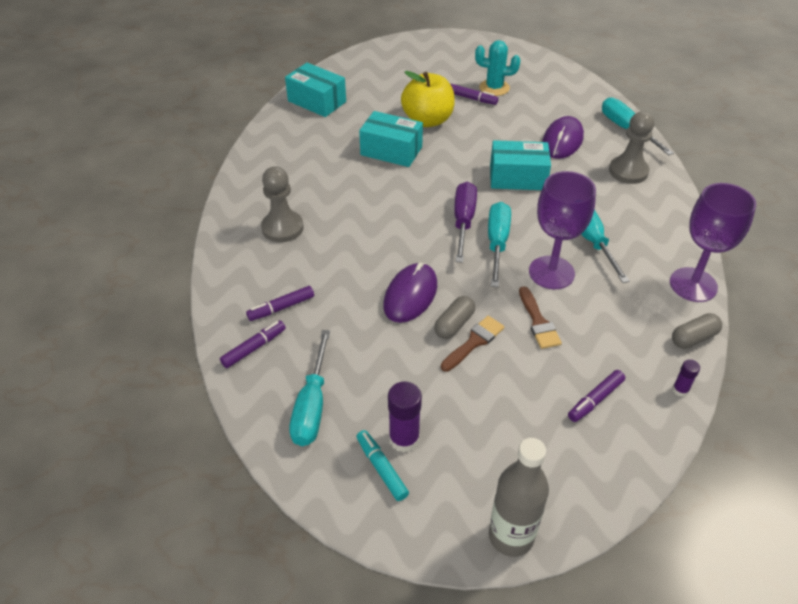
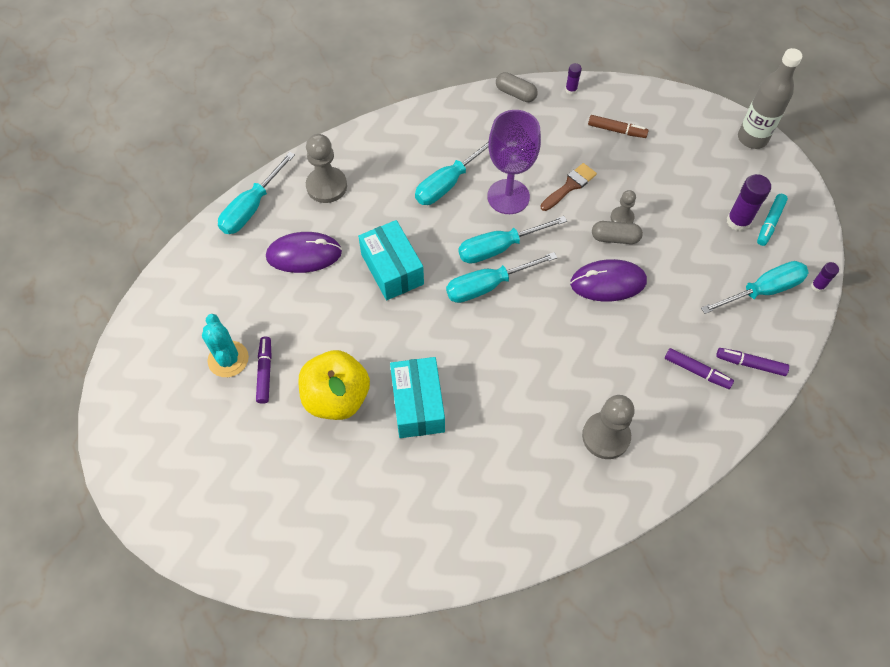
camera: 120 degrees left, 15 degrees up
(278, 459) = (817, 286): none -> purple glue stick
(317, 101) = (366, 549): turquoise box -> none
(463, 221) = (488, 286): purple screwdriver -> turquoise screwdriver
(474, 342) = (622, 218): brown brush -> grey pawn
(595, 400) = (616, 130): purple marker -> brown marker
(693, 285) = (457, 106): purple goblet -> none

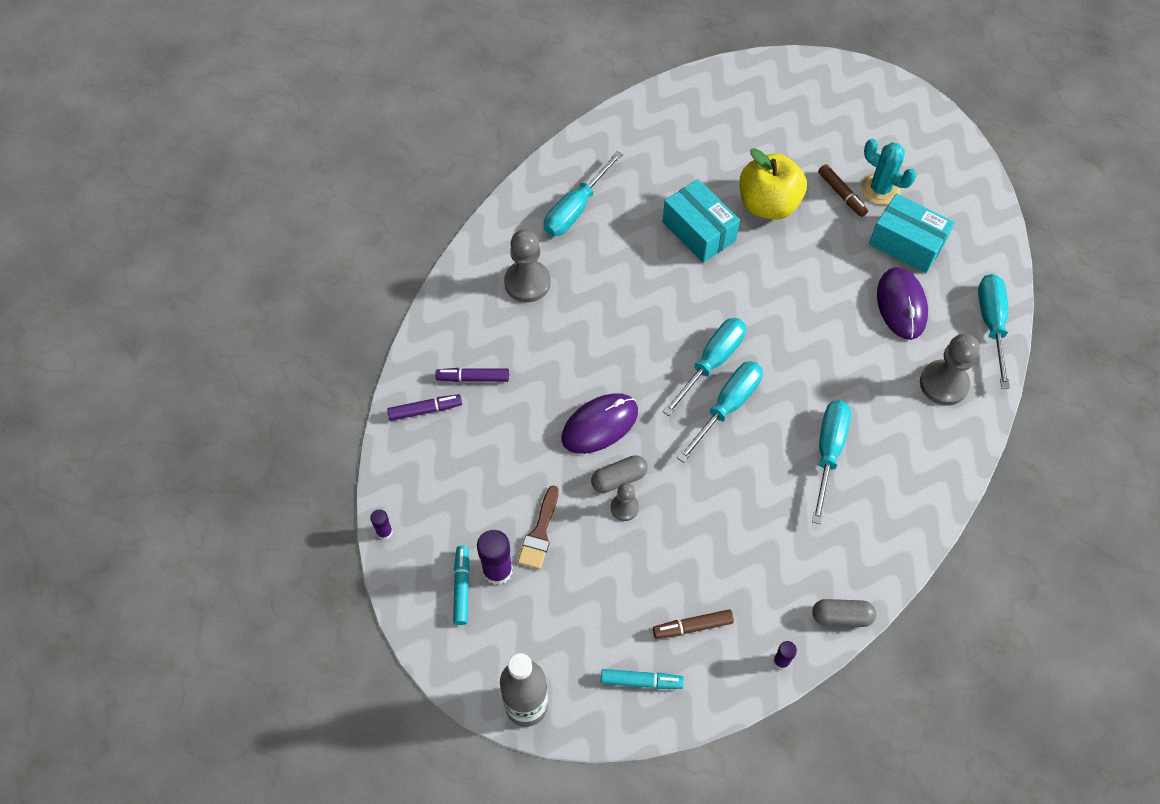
camera: 150 degrees right, 0 degrees up
(265, 372) = (841, 194): purple marker -> brown marker
(304, 254) = (901, 305): purple mouse -> purple mouse turned 60 degrees counterclockwise
(392, 269) = (811, 333): turquoise box -> turquoise box (906, 243)
(508, 197) = (756, 470): purple goblet -> none
(570, 186) = (701, 518): brown brush -> brown brush (540, 533)
(668, 118) = (641, 681): none -> turquoise marker
(762, 290) = (440, 496): turquoise screwdriver -> turquoise screwdriver (575, 209)

